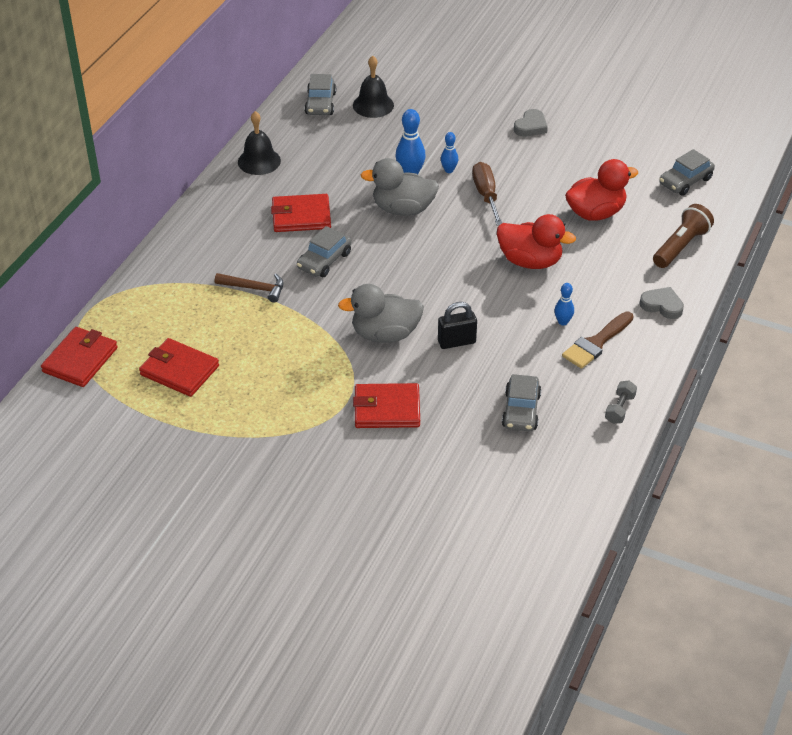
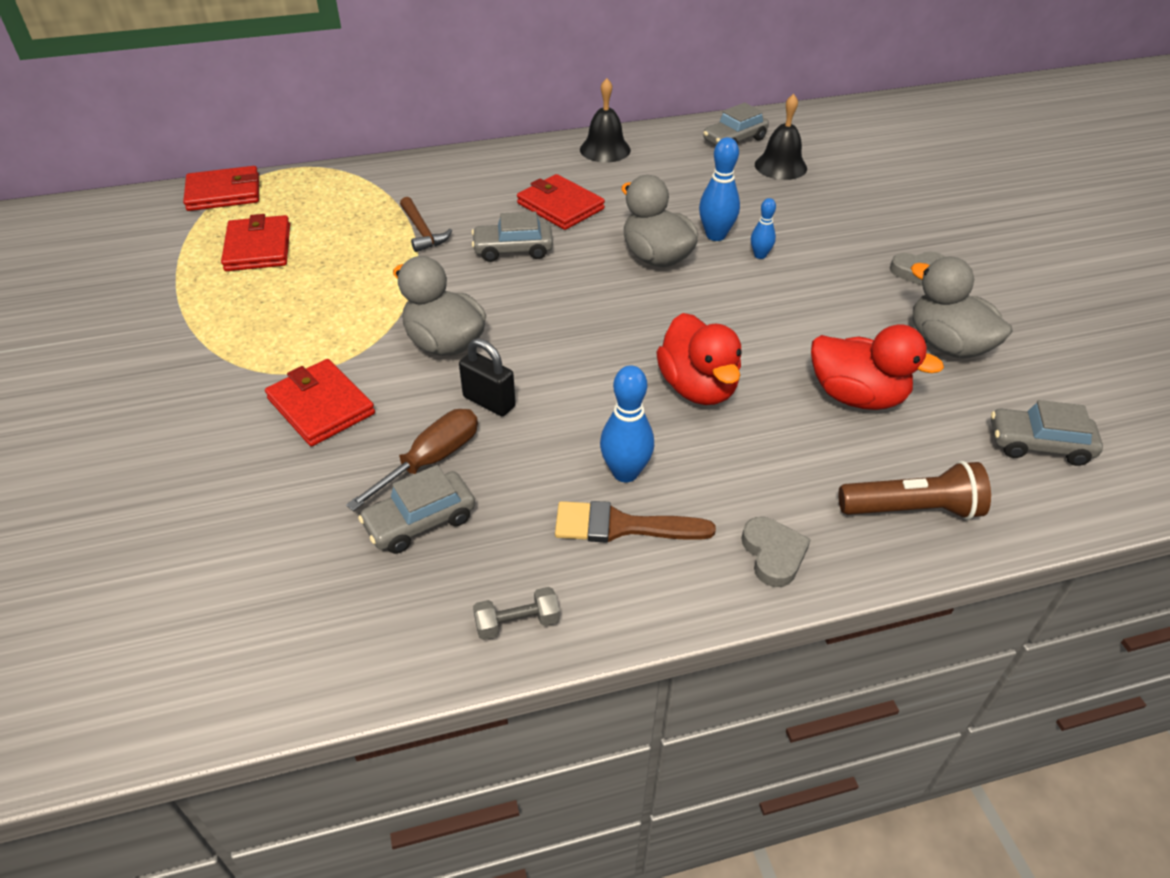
camera: 50 degrees right, 0 degrees up
(486, 195) = (760, 299): brown screwdriver -> brown screwdriver (431, 460)
(563, 322) = (625, 472): blue bowling pin -> blue bowling pin, size x1.68
(594, 158) = (947, 345): none -> grey duck

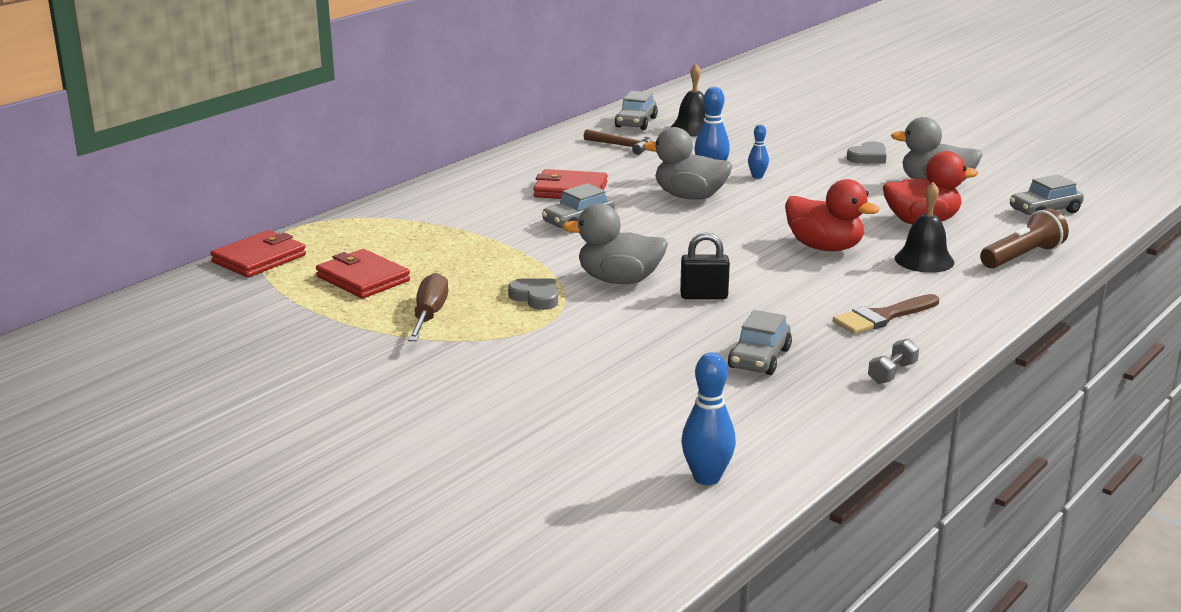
camera: 35 degrees left, 20 degrees down
(321, 406) = (589, 336): red wallet -> none
(422, 231) = (487, 232): brown hammer -> brown hammer (622, 146)
(431, 460) = (716, 332): brown screwdriver -> brown screwdriver (429, 315)
(605, 149) = (546, 151): black bell -> black bell (924, 260)
(625, 472) = (846, 296): blue bowling pin -> blue bowling pin (707, 478)
(773, 554) = (981, 298): grey heart -> grey heart (536, 297)

